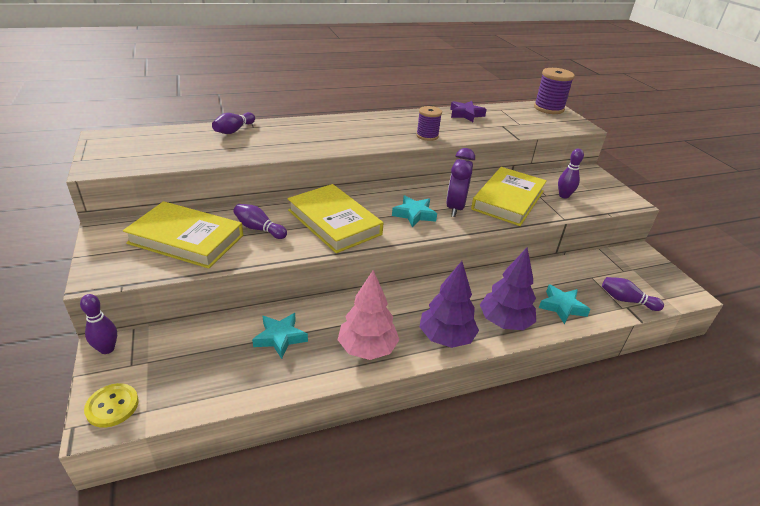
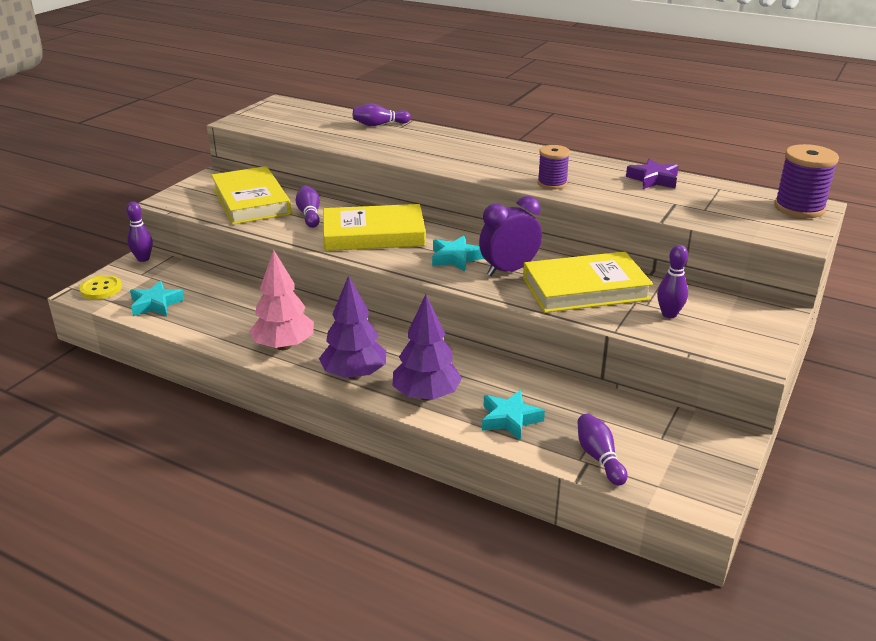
camera: 50 degrees right, 5 degrees down
(280, 337) = (242, 307): turquoise star -> turquoise star (156, 304)
(334, 222) = (373, 234): yellow book -> yellow book turned 75 degrees clockwise

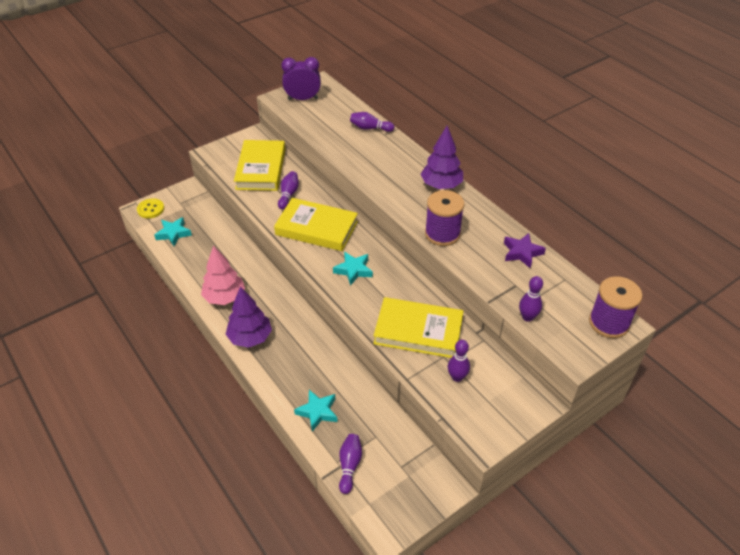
camera: 25 degrees right, 15 degrees up
(143, 259) = (188, 189): purple bowling pin -> purple bowling pin (527, 317)
(426, 396) = (281, 372): purple tree -> purple tree (441, 185)
(509, 270) = (380, 294): purple clock -> purple clock (303, 99)
(552, 183) = (442, 234): purple spool -> purple spool, size x1.55

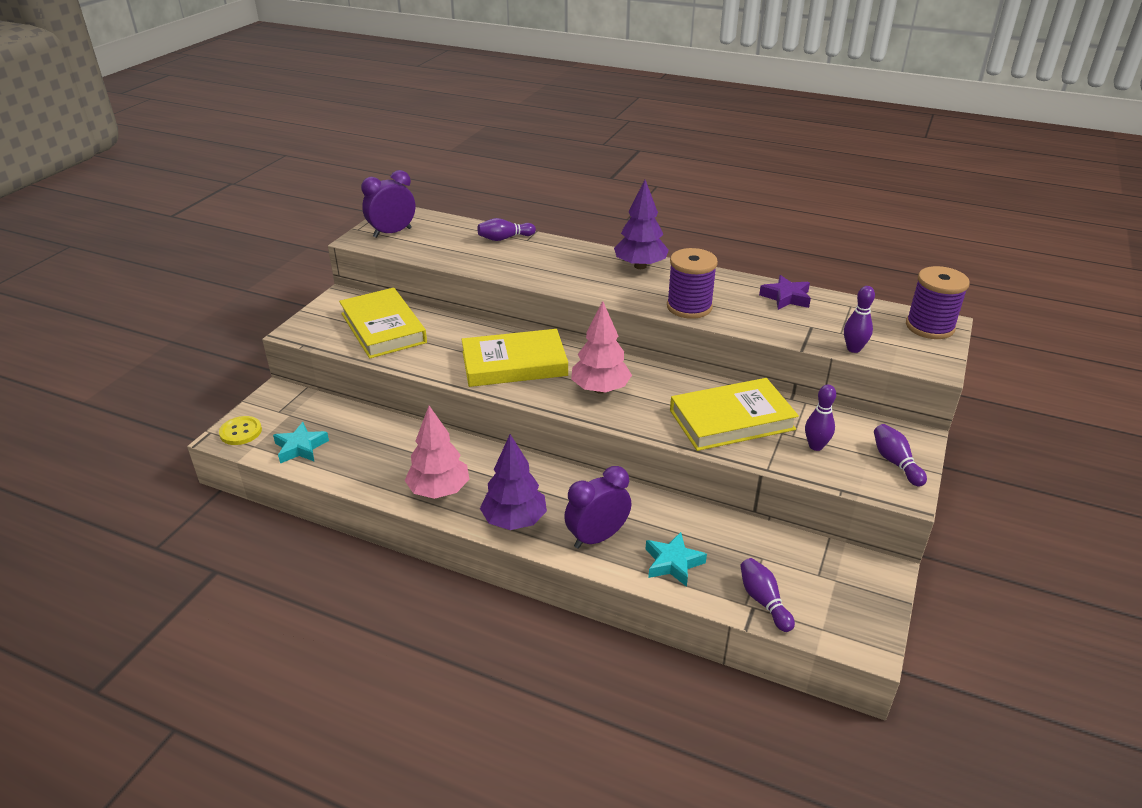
camera: 30 degrees left, 10 degrees down
(288, 195) = (445, 342): purple bowling pin -> purple bowling pin (895, 462)
(288, 372) = (597, 537): none -> purple clock
(353, 270) = (600, 389): turquoise star -> pink tree

